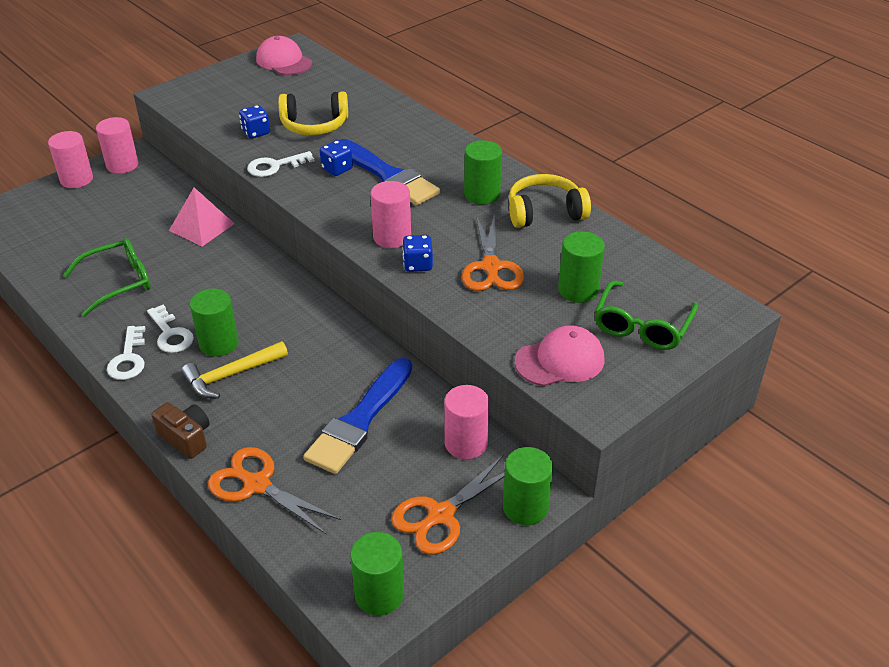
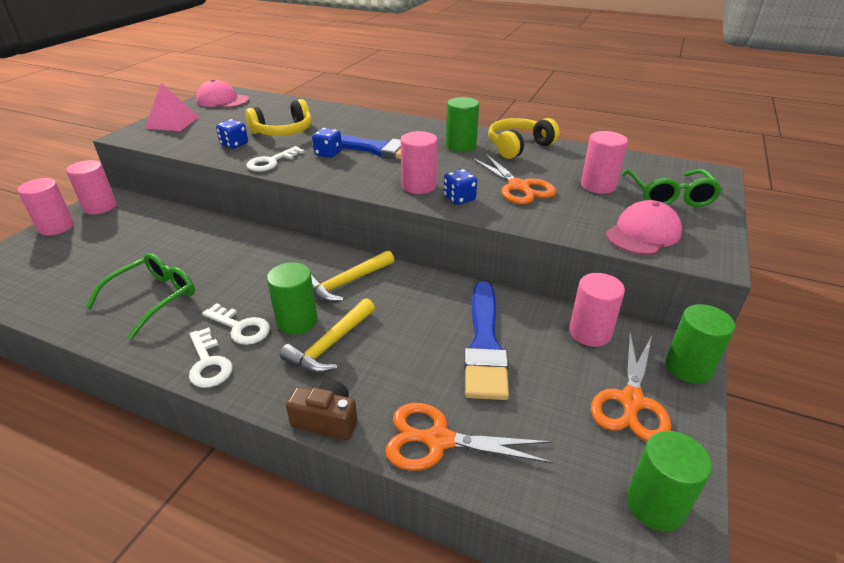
camera: 25 degrees left, 5 degrees down
(201, 227) = (212, 234): pink pyramid -> pink pyramid (172, 122)
(286, 319) = (347, 283): none -> yellow hammer
(578, 290) = (598, 185): green cylinder -> pink cylinder

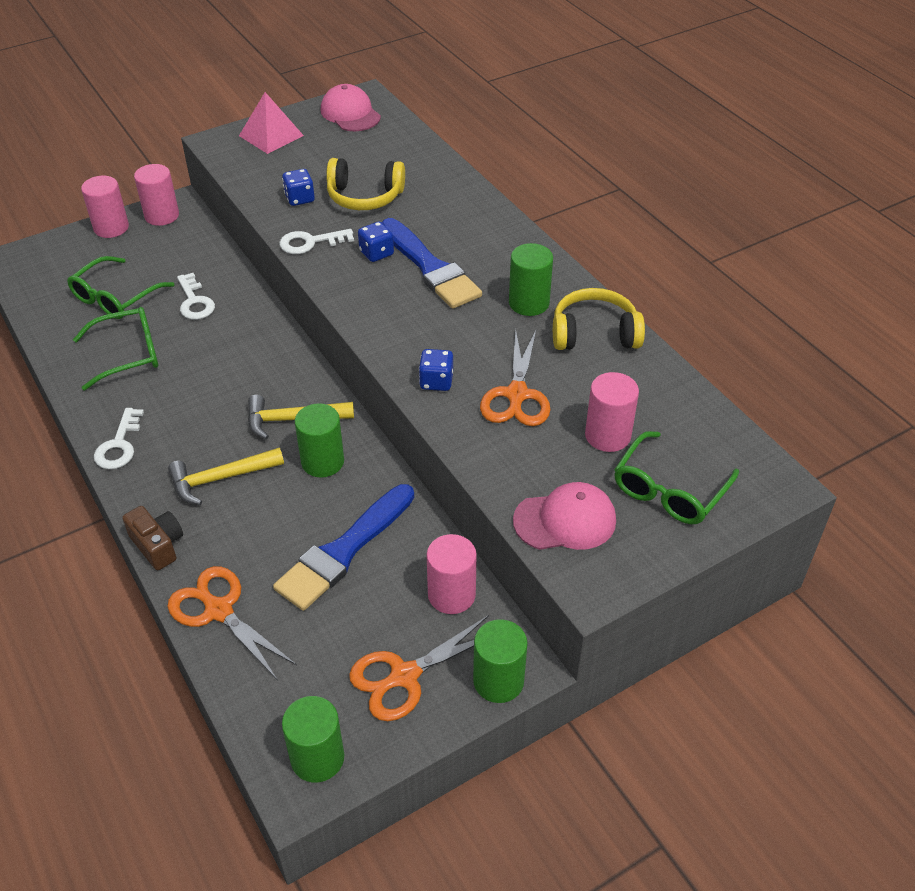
camera: 35 degrees right, 10 degrees up
(103, 267) = (115, 298): none -> green glasses
(241, 327) = (168, 422): white key -> white key (194, 302)
(297, 321) = (215, 440): green cylinder -> green cylinder (322, 462)
(419, 186) = (416, 344): pink cylinder -> none

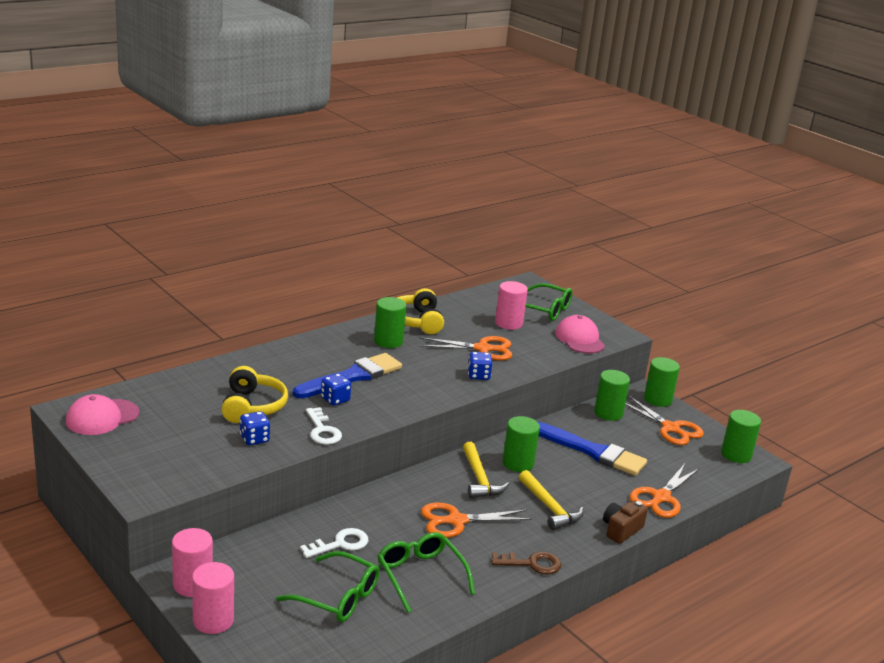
camera: 100 degrees left, 20 degrees down
(119, 445) = (532, 564): white key -> brown key
(213, 390) = (456, 521): none -> orange scissors
(271, 135) = (137, 461): pink pyramid -> none
(451, 595) = (608, 413): pink cylinder -> green cylinder

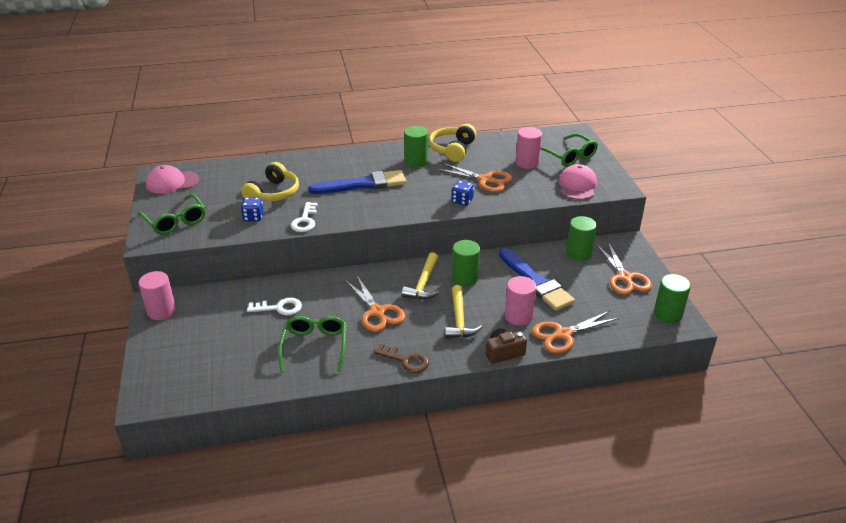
camera: 30 degrees right, 10 degrees up
(213, 620) = (152, 339): pink cylinder -> pink cylinder (518, 316)
(335, 399) = (335, 199): blue dice -> none
(338, 597) = (244, 346): green glasses -> green glasses (175, 221)
(456, 521) = (377, 312): orange scissors -> orange scissors turned 135 degrees counterclockwise
(657, 399) = (634, 251): green cylinder -> none

